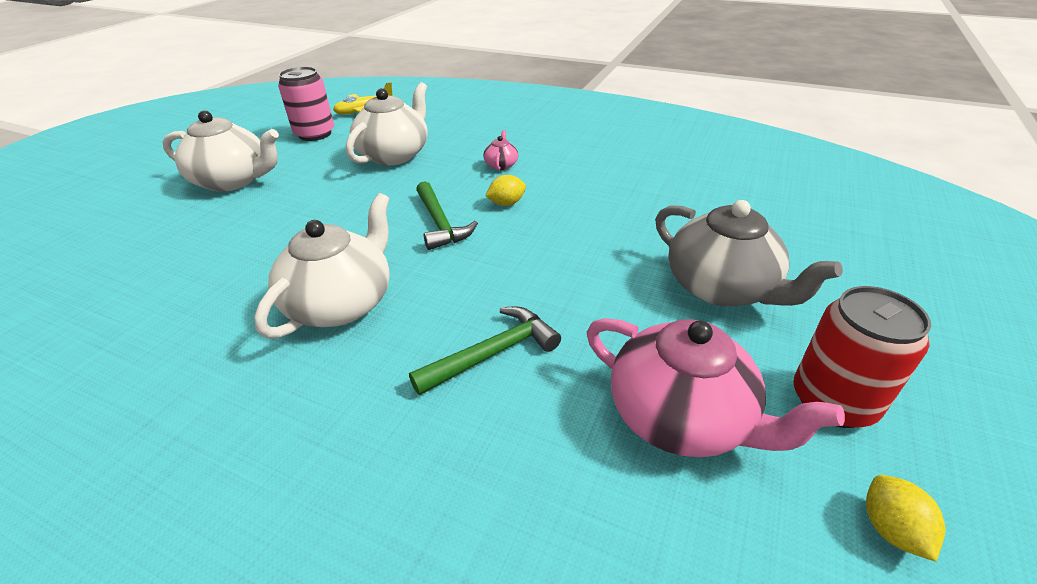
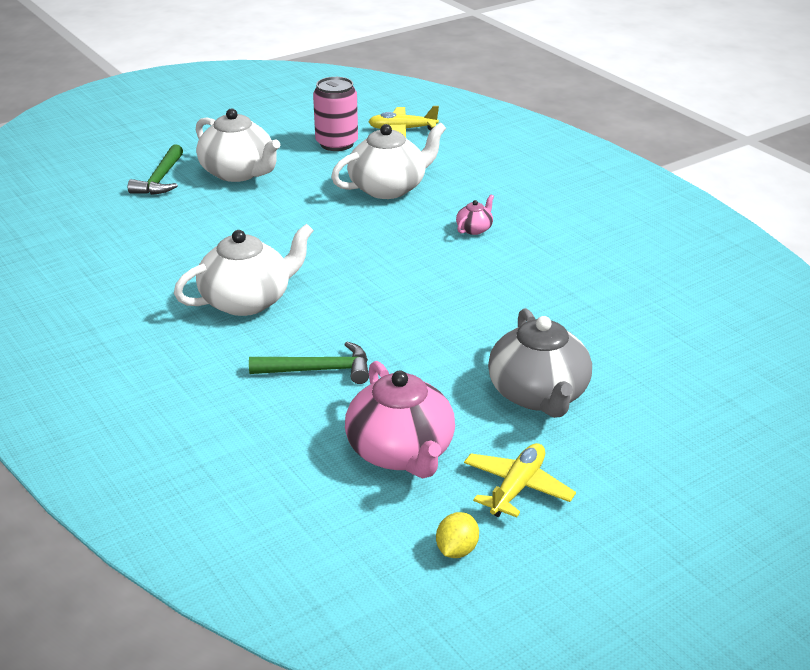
camera: 30 degrees right, 5 degrees down
(440, 223) = (369, 266): green hammer -> green hammer (160, 179)
(506, 203) = (441, 267): yellow lemon -> none
(833, 401) = (517, 487): red can -> yellow plane

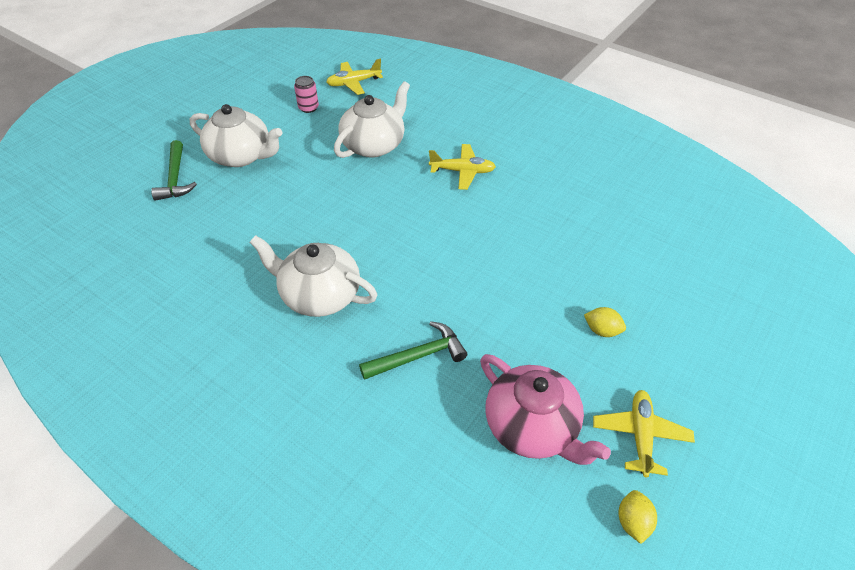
camera: 20 degrees left, 15 degrees up
(247, 301) = (319, 295): white teapot -> white teapot turned 105 degrees counterclockwise
(336, 143) = (308, 108): pink can -> pink can, size x0.58
(474, 229) = (462, 171): pink teapot -> yellow plane
(538, 395) = (602, 330): grey teapot -> yellow lemon

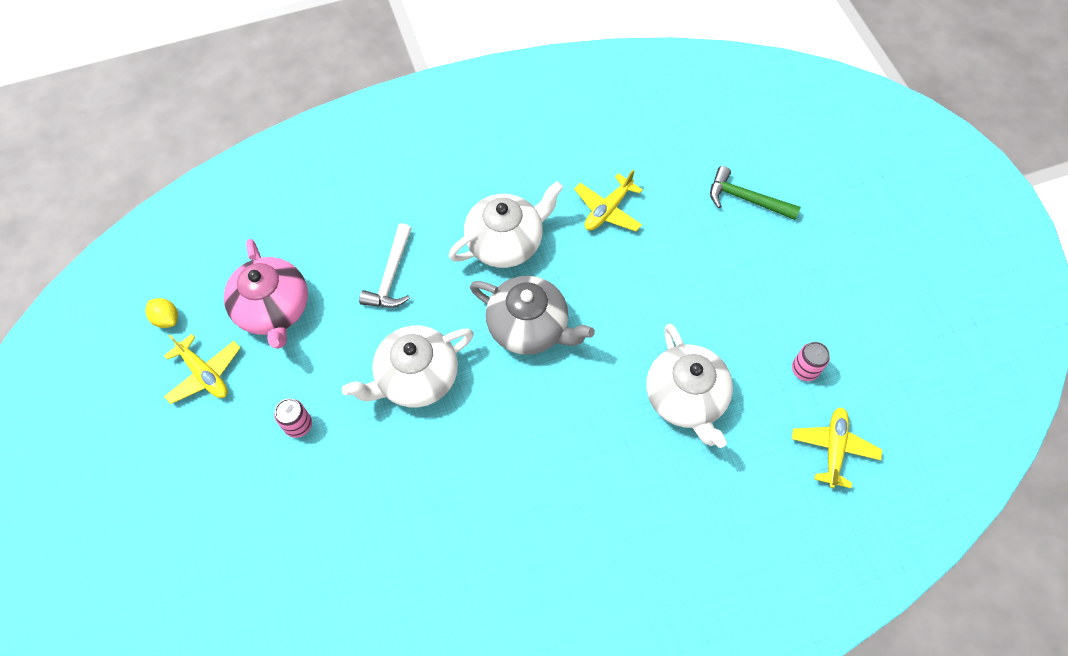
camera: 125 degrees right, 15 degrees up
(241, 156) = (748, 265): white teapot -> white teapot (416, 377)
(388, 240) = (529, 327): none -> grey teapot
(418, 356) = (391, 276): green hammer -> white hammer
(462, 171) = (578, 458): yellow plane -> yellow plane (608, 210)
(532, 427) = (273, 309): pink teapot -> pink teapot turned 105 degrees counterclockwise
(602, 330) = (298, 425): yellow lemon -> pink can

